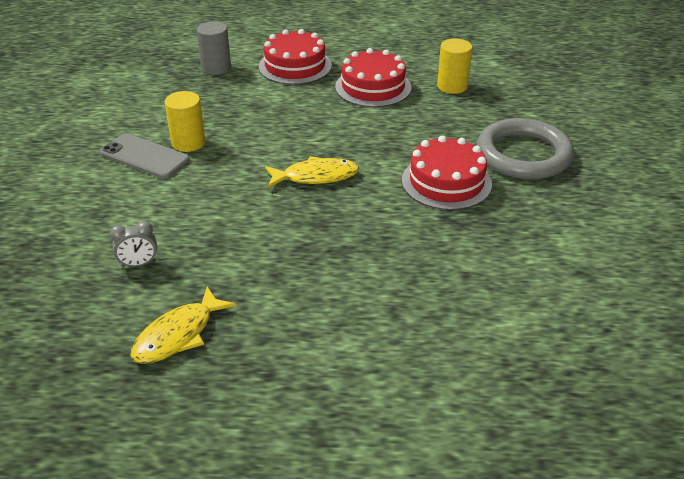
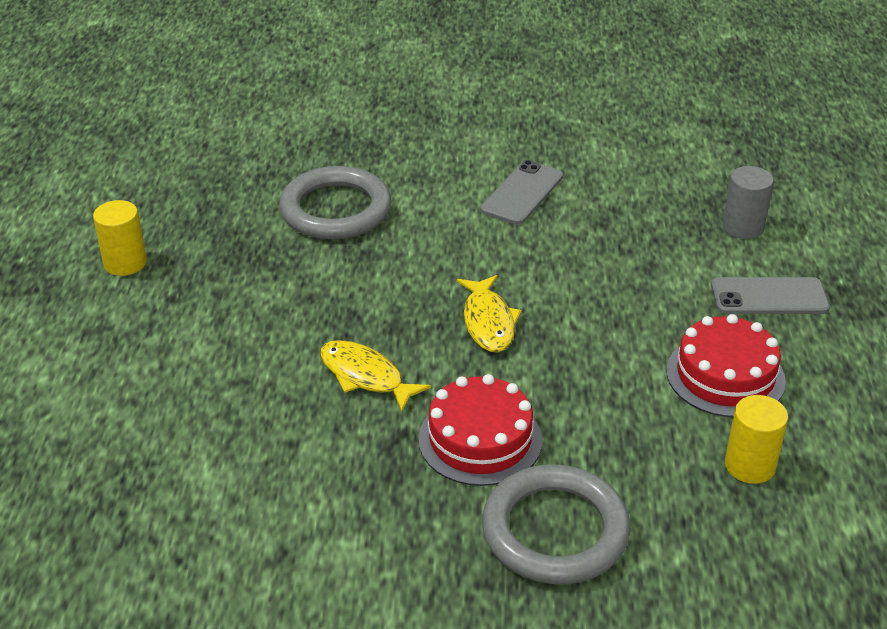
camera: 90 degrees right, 0 degrees up
(138, 264) = (336, 210): grey clock -> grey ring
(178, 335) = (234, 242): yellow fish -> yellow fish (365, 376)
(188, 143) = (554, 220): yellow cylinder -> yellow cylinder (125, 263)
(295, 66) = (769, 297): red cake -> grey phone

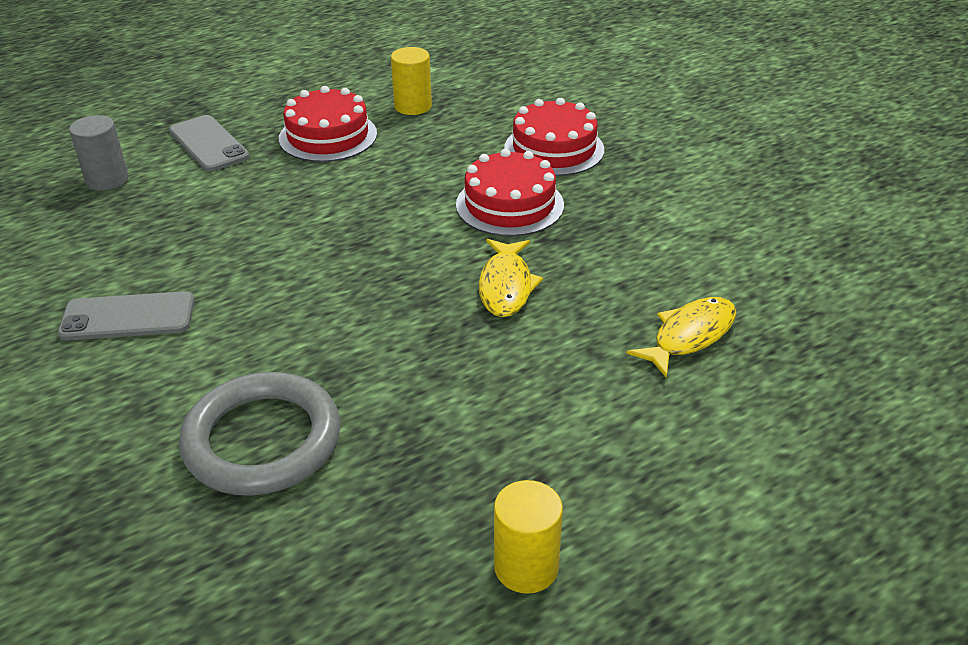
camera: 125 degrees left, 0 degrees up
(488, 322) = (367, 254): yellow fish -> yellow fish (689, 336)
(555, 530) = (554, 149): grey ring -> red cake

